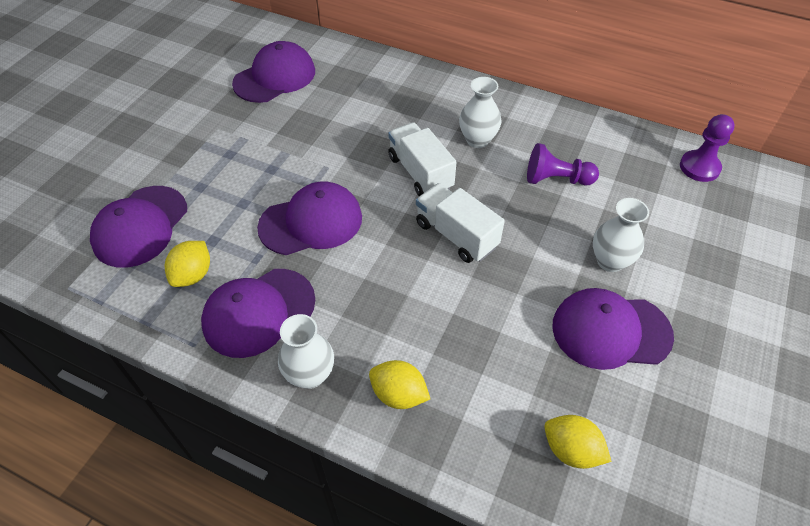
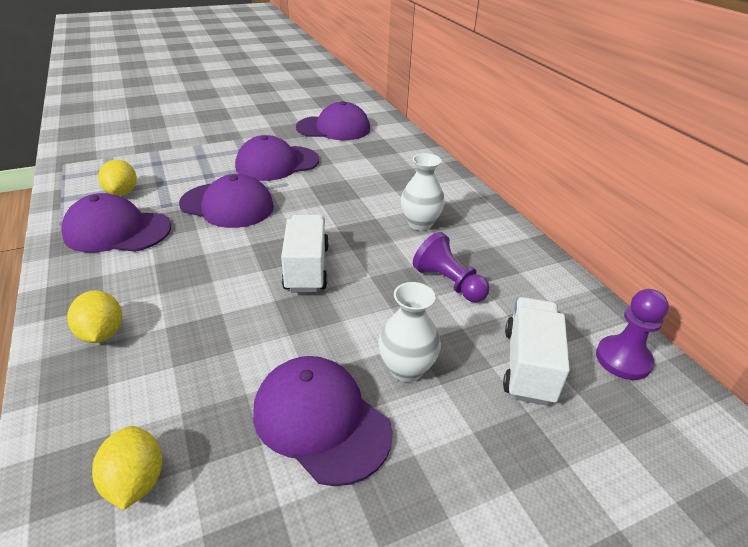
camera: 40 degrees right, 15 degrees down
(140, 226) = (141, 157): purple cap -> purple cap (277, 163)
(193, 275) = (122, 192): yellow lemon -> yellow lemon turned 75 degrees counterclockwise
(310, 375) = (80, 282): white vase -> none
(420, 173) = (343, 219): white truck -> white truck (529, 365)

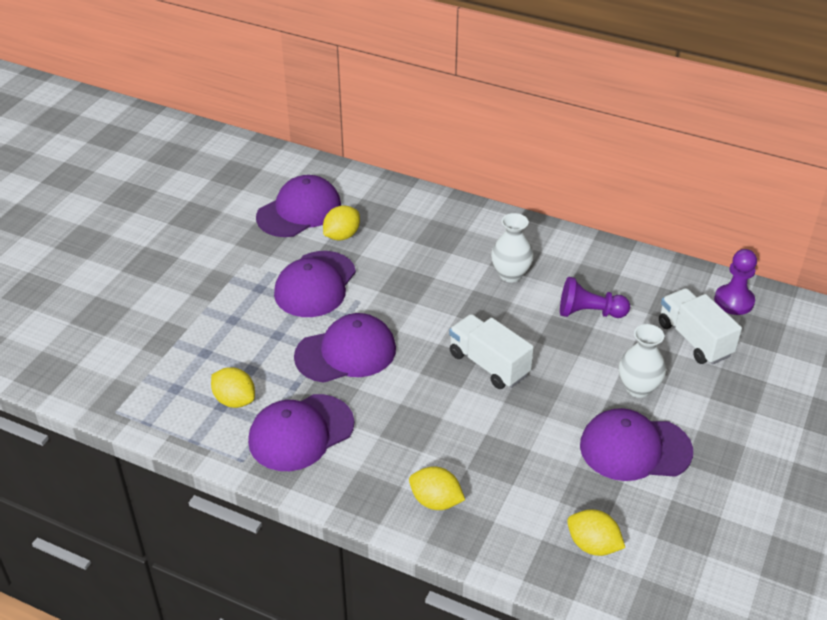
camera: 40 degrees left, 5 degrees up
(338, 149) = (342, 236): none -> yellow lemon

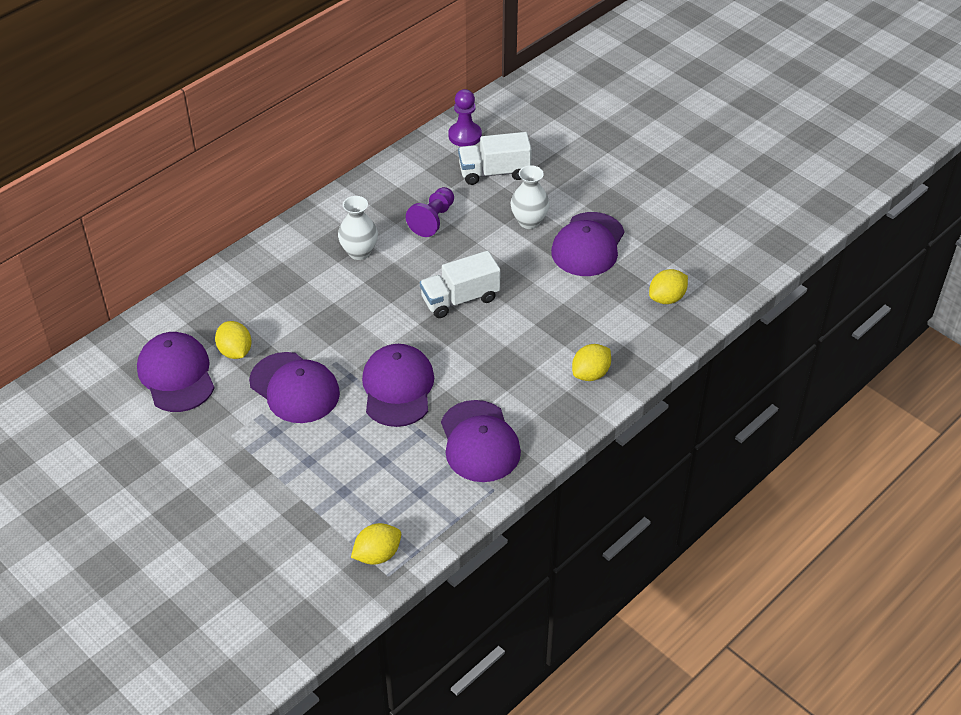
camera: 70 degrees left, 5 degrees up
(234, 400) = (417, 480): yellow lemon -> yellow lemon (377, 555)

